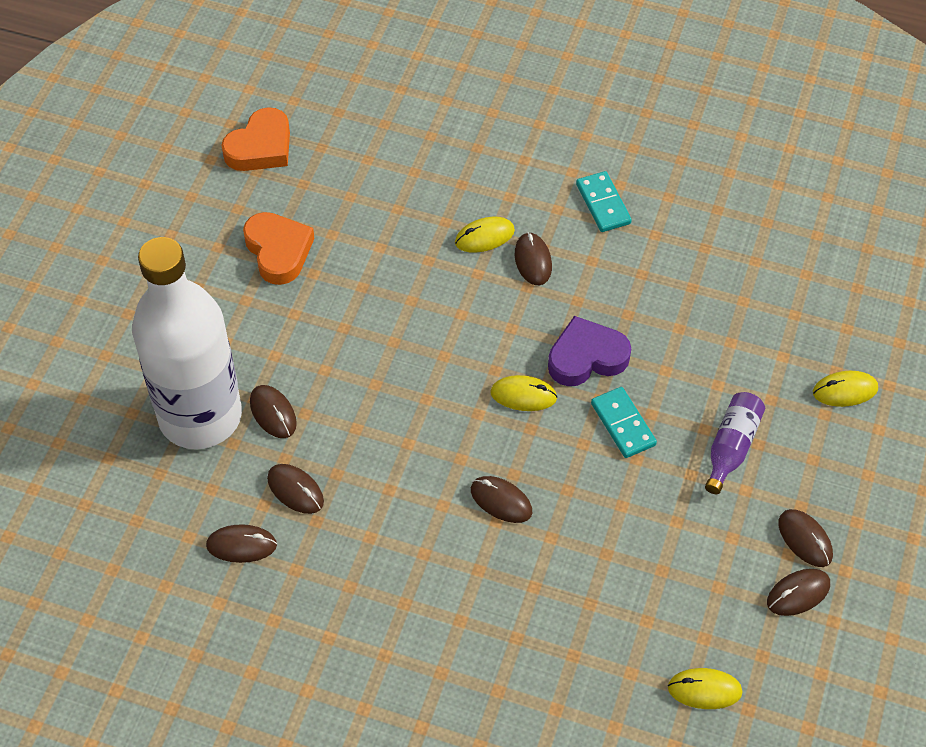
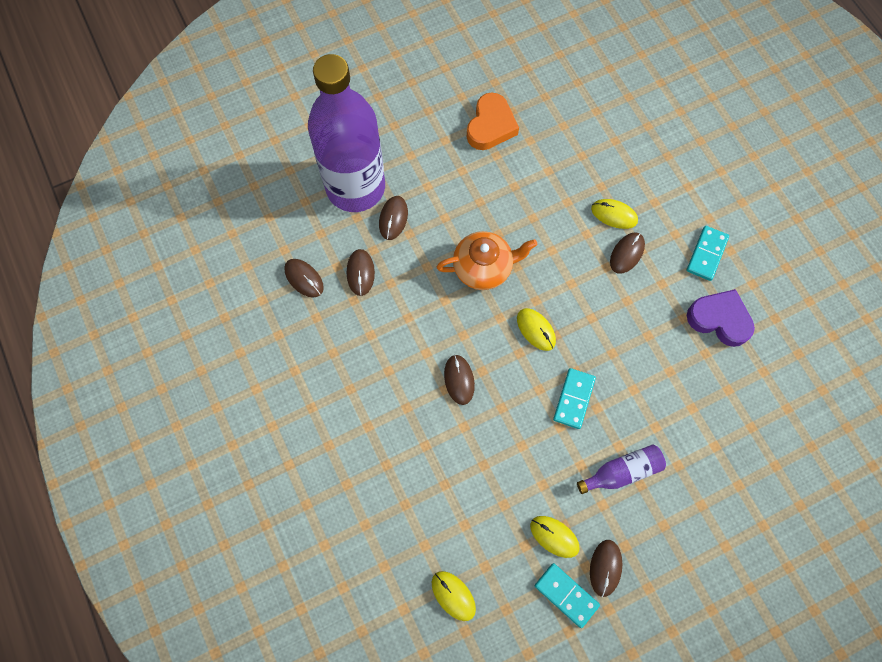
camera: 45 degrees right, 15 degrees up
(200, 416) = (355, 187): white bottle -> purple bottle
(260, 147) = (544, 54): orange heart -> none
(414, 383) = (483, 268): none -> orange teapot
(586, 357) = (595, 340): purple heart -> purple heart (719, 319)
(798, 593) = (566, 595): brown mouse -> turquoise domino
(845, 391) = (730, 503): yellow mouse -> yellow mouse (554, 536)

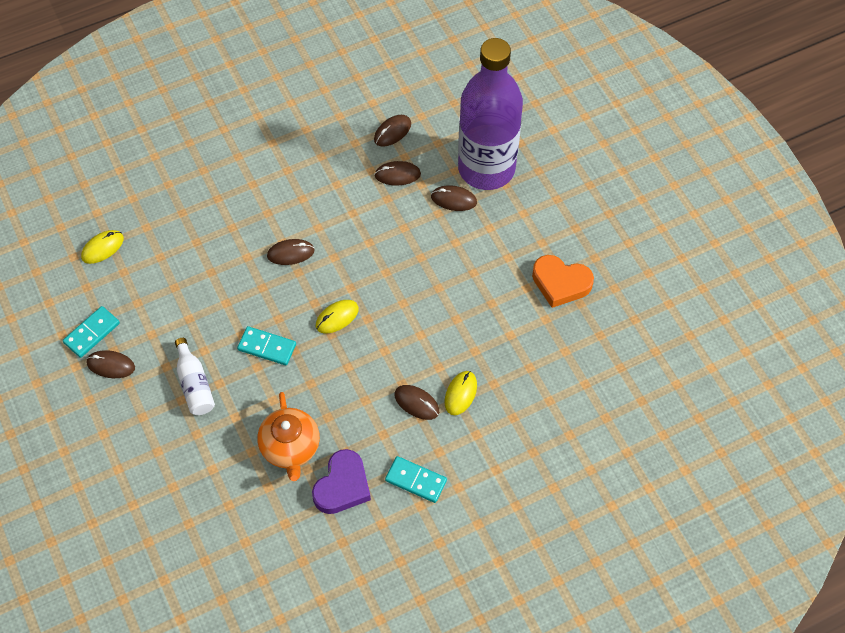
camera: 90 degrees right, 10 degrees down
(483, 268) = (401, 274): orange teapot -> orange teapot (290, 448)
(554, 536) = (142, 326): yellow mouse -> none
(622, 472) = (194, 384): purple bottle -> white bottle

